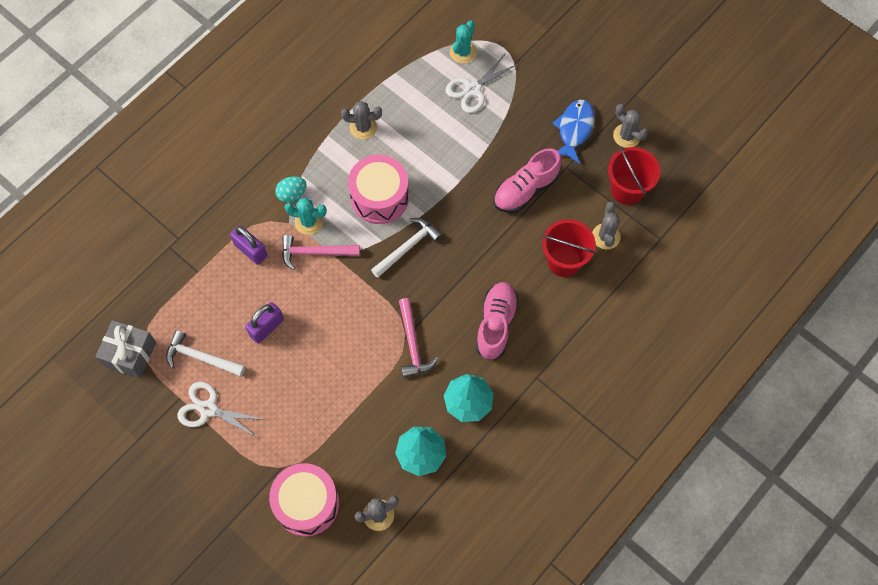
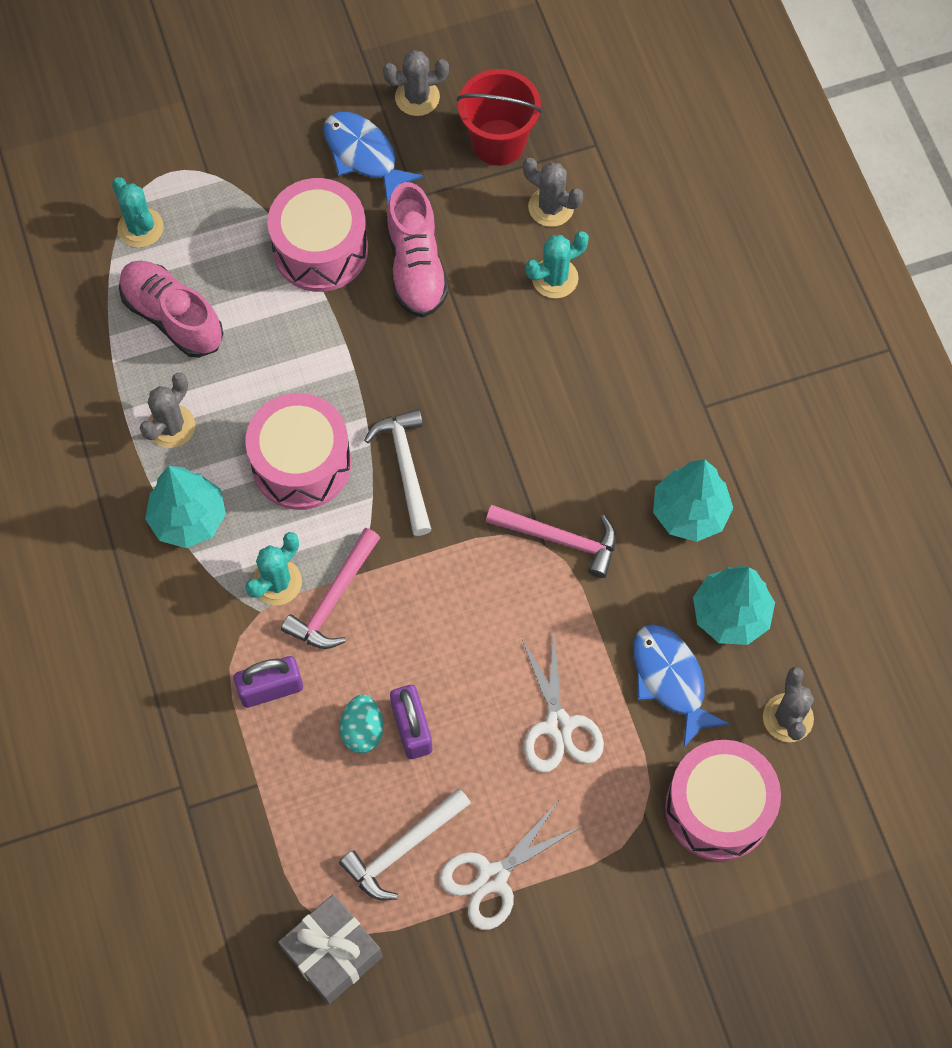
camera: 60 degrees left, 0 degrees up
(292, 194) = (216, 583): turquoise egg -> turquoise egg (363, 730)
(318, 163) = (188, 519): none -> turquoise tree
(365, 442) = (670, 680): none -> blue fish
(473, 89) = (211, 248): white scissors -> white scissors (558, 726)
(496, 324) = (596, 415): pink shoe -> pink shoe (173, 317)
(505, 139) = (320, 249): none -> pink drum
(564, 261) = (555, 278): red bucket -> turquoise cactus

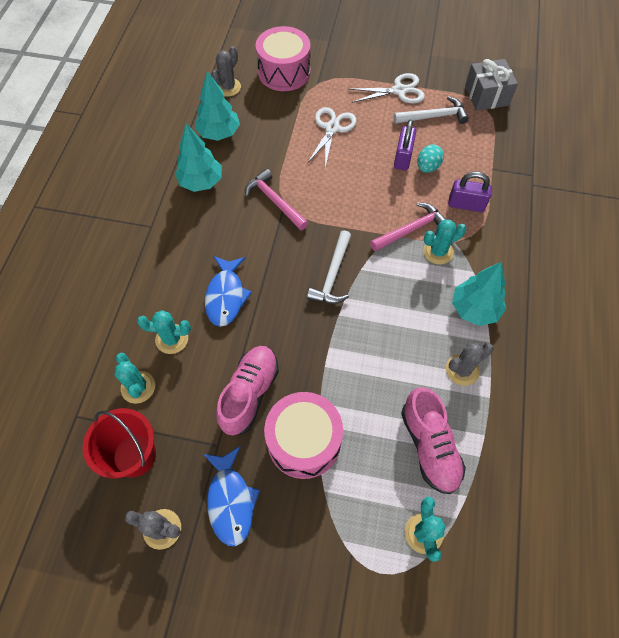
camera: 150 degrees left, 5 degrees down
(301, 463) = (391, 307): pink drum -> none
(551, 207) = (138, 387): grey cactus -> turquoise cactus
(670, 680) = (267, 122): blue fish -> blue fish (226, 296)

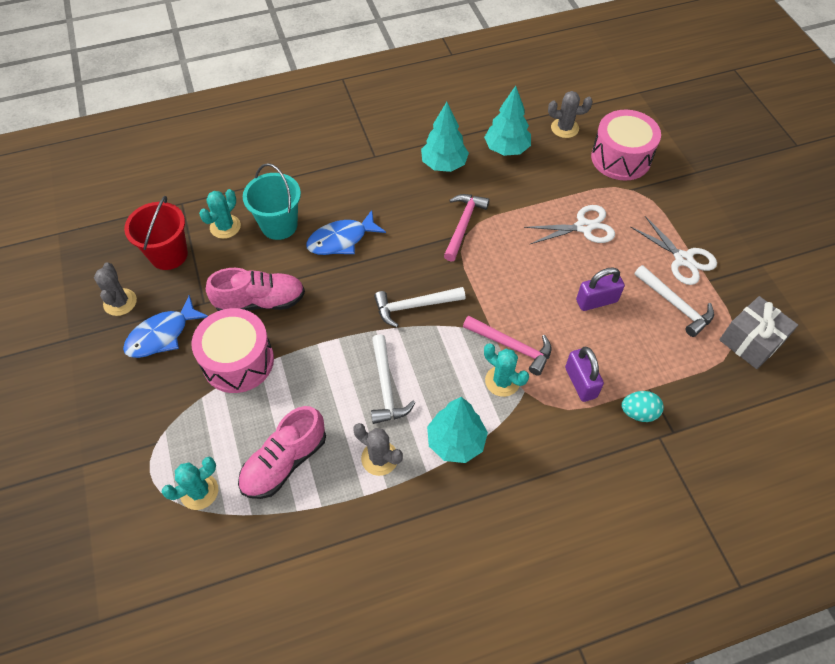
camera: 60 degrees right, 5 degrees down
(172, 339) = (279, 225): turquoise cactus -> turquoise bucket
(398, 333) = (386, 387): none -> white hammer
(427, 167) = (602, 328): turquoise egg -> turquoise egg (638, 413)

